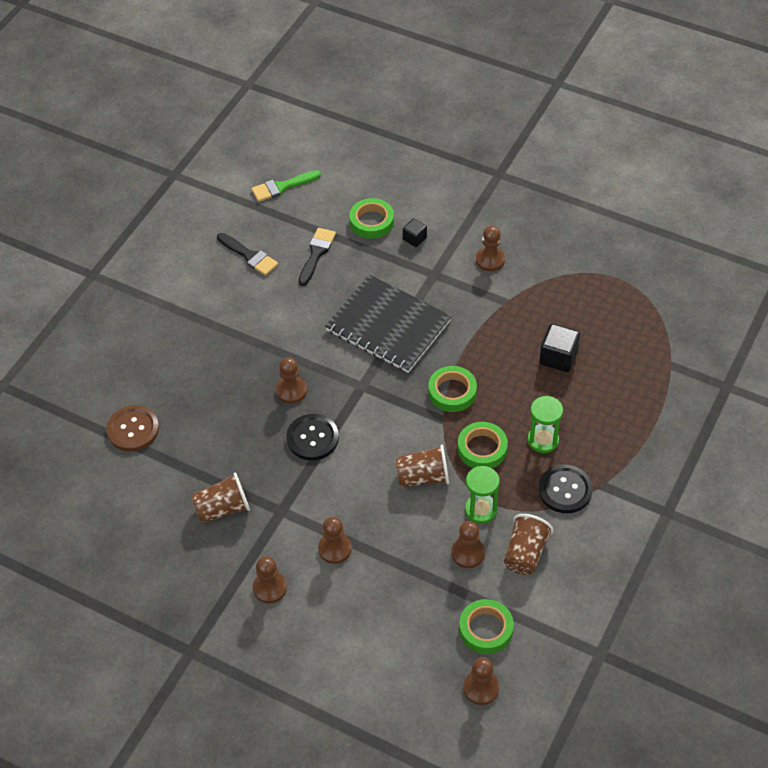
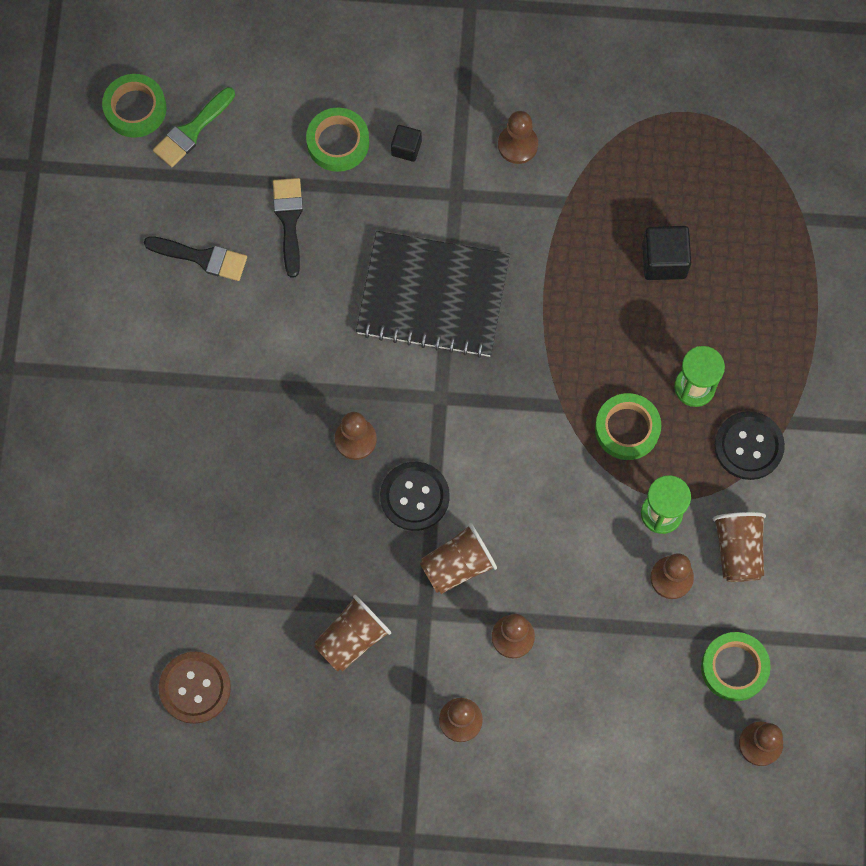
camera: 25 degrees left, 20 degrees up
(133, 429) = (183, 575): brown button -> brown button (195, 688)
(423, 477) = (574, 496): brown cup -> brown cup (457, 565)
(452, 392) = (556, 362): green tape -> green tape (135, 108)

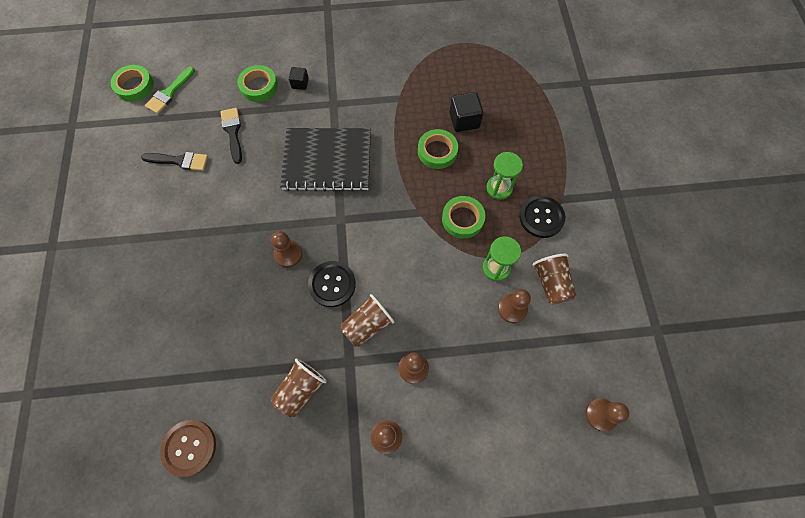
camera: 10 degrees left, 5 degrees down
(517, 145) = (365, 73): brown pawn -> none
(734, 668) = (569, 363): green tape -> green tape (437, 151)

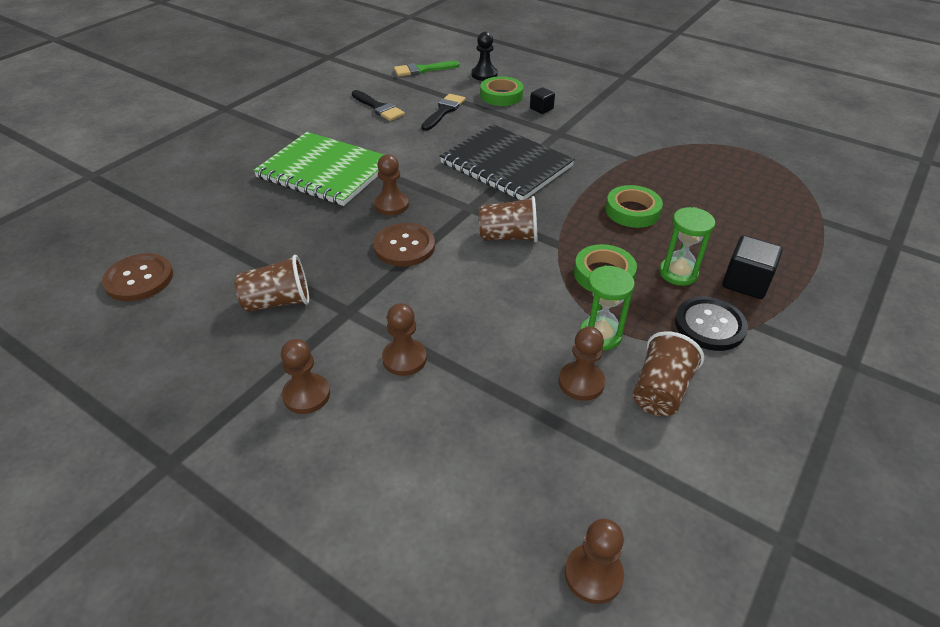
camera: 40 degrees right, 25 degrees down
(134, 86) = (400, 56): green tape -> none
(209, 256) = (324, 171): none -> green notebook
(224, 68) = (484, 75): none -> black pawn
(332, 284) = (404, 246): black button -> brown button
(367, 325) = (400, 295): brown cup -> brown cup (508, 237)
(464, 120) = (691, 203): black cube -> black cube (745, 282)

